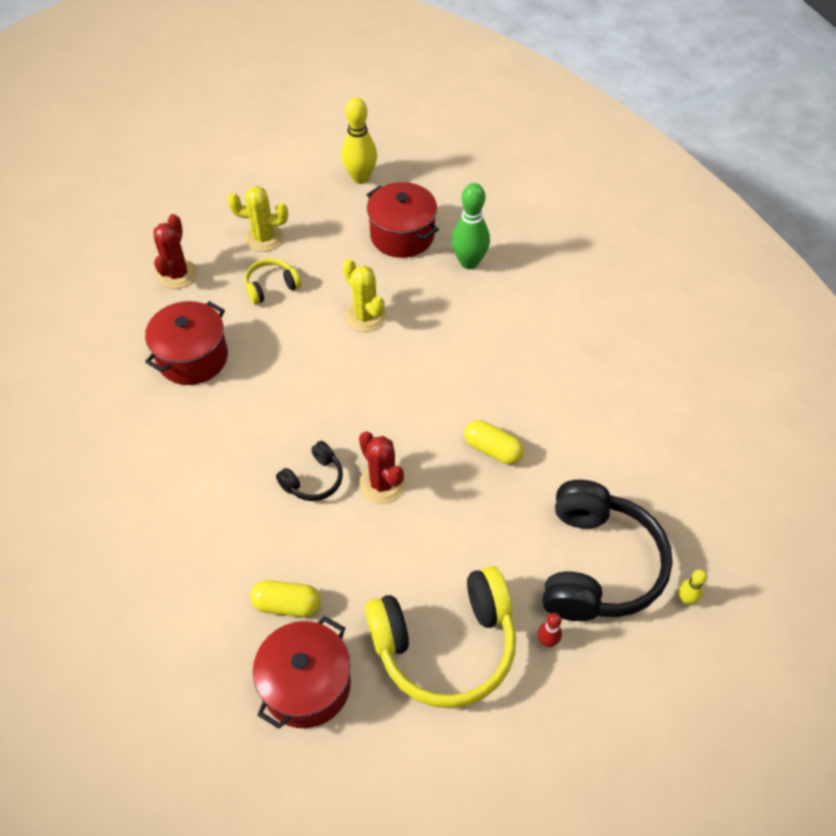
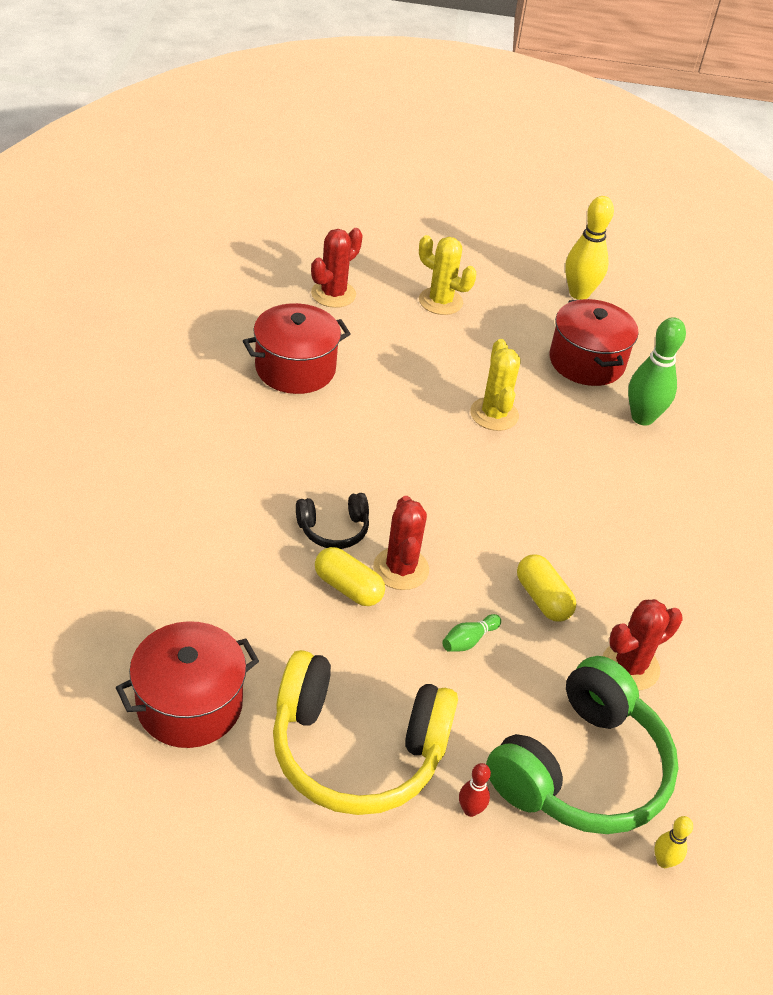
camera: 25 degrees right, 10 degrees down
(271, 286) = (417, 345): yellow headphones -> none
(287, 604) = (224, 623): yellow capsule -> yellow capsule (348, 587)
(465, 512) = (469, 640): none -> green bowling pin
(580, 468) = (630, 666): none -> red cactus
(597, 565) = (581, 769): black headphones -> green headphones

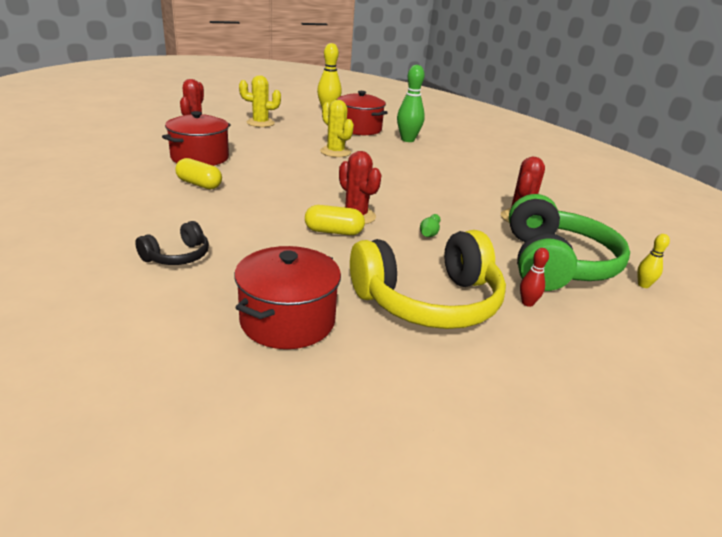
camera: 30 degrees left, 15 degrees down
(333, 529) = (296, 211): black headphones -> black headphones (177, 256)
(542, 598) = (445, 207): yellow capsule -> yellow capsule (199, 184)

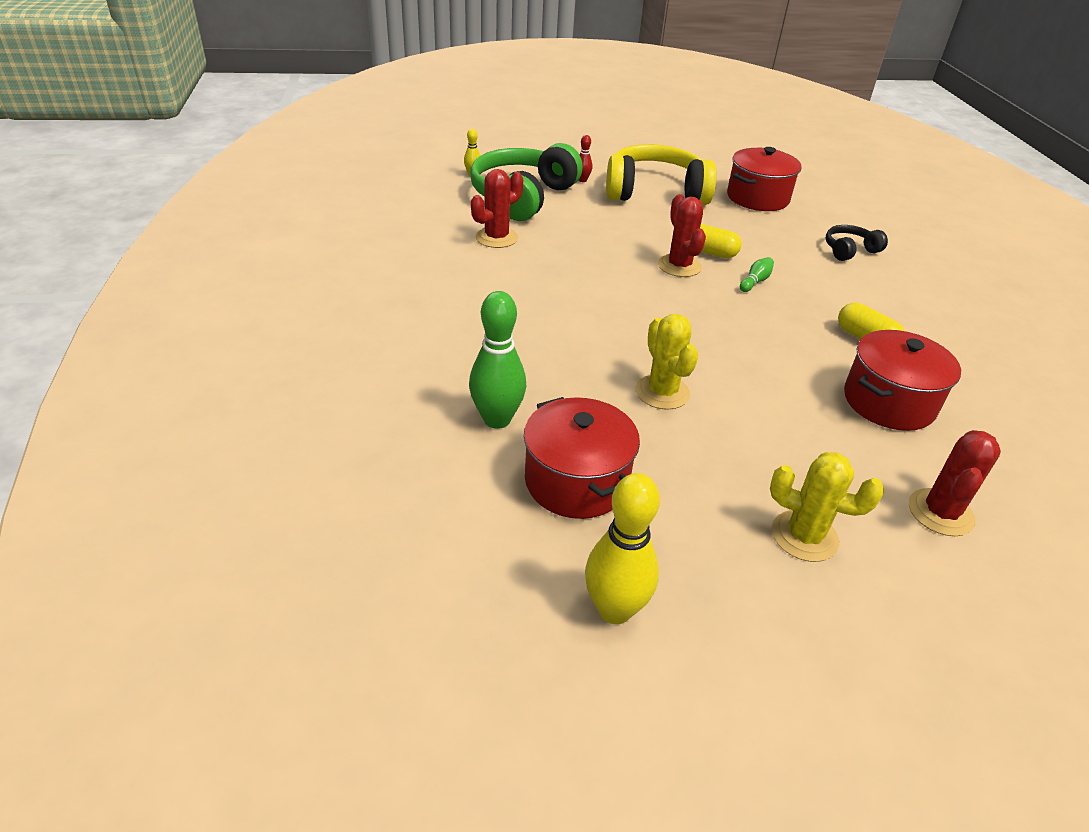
camera: 160 degrees left, 10 degrees up
(429, 233) = (612, 237): green bowling pin -> green bowling pin (755, 281)

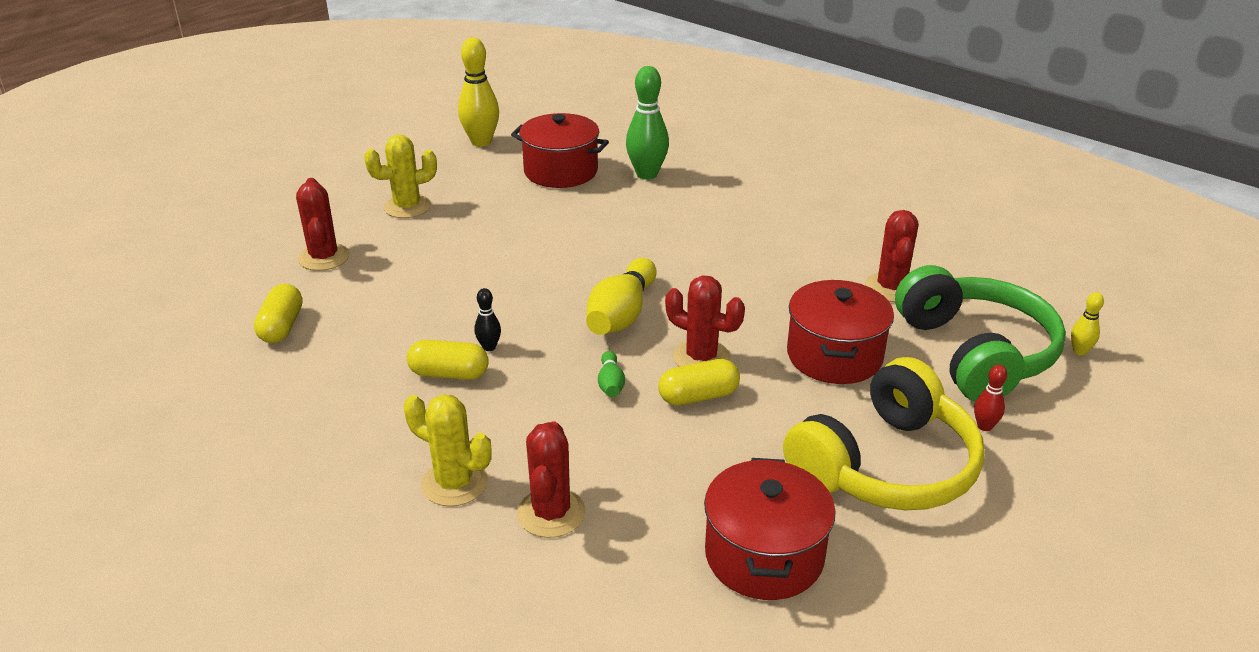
camera: 140 degrees right, 5 degrees down
(662, 392) = (571, 237): yellow cactus -> yellow cactus (454, 483)
(698, 312) = (621, 314): none -> yellow bowling pin
(821, 341) = (489, 347): none -> black bowling pin
(849, 250) = (551, 513): black headphones -> red cactus
(888, 402) = (395, 318): red pot -> red pot (834, 356)
(1004, 448) = (282, 327): none -> yellow capsule

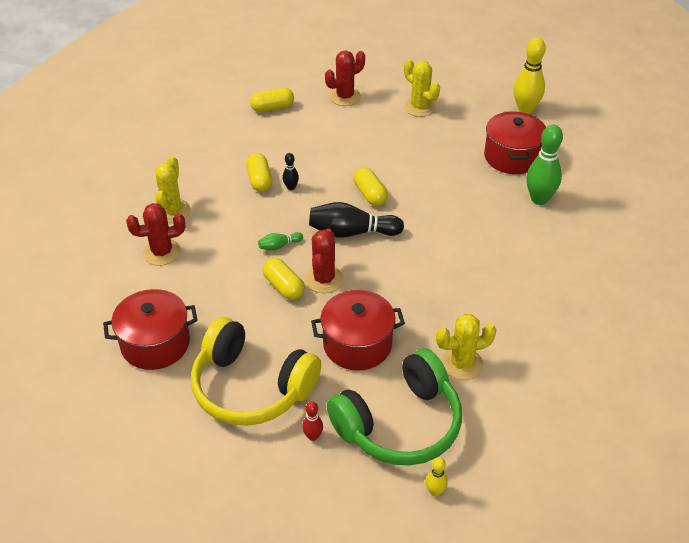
camera: 70 degrees right, 10 degrees up
(555, 284) = (370, 194): none -> yellow capsule
(621, 314) = (352, 232): yellow bowling pin -> black bowling pin
(891, 288) = (461, 364): red cactus -> yellow cactus

